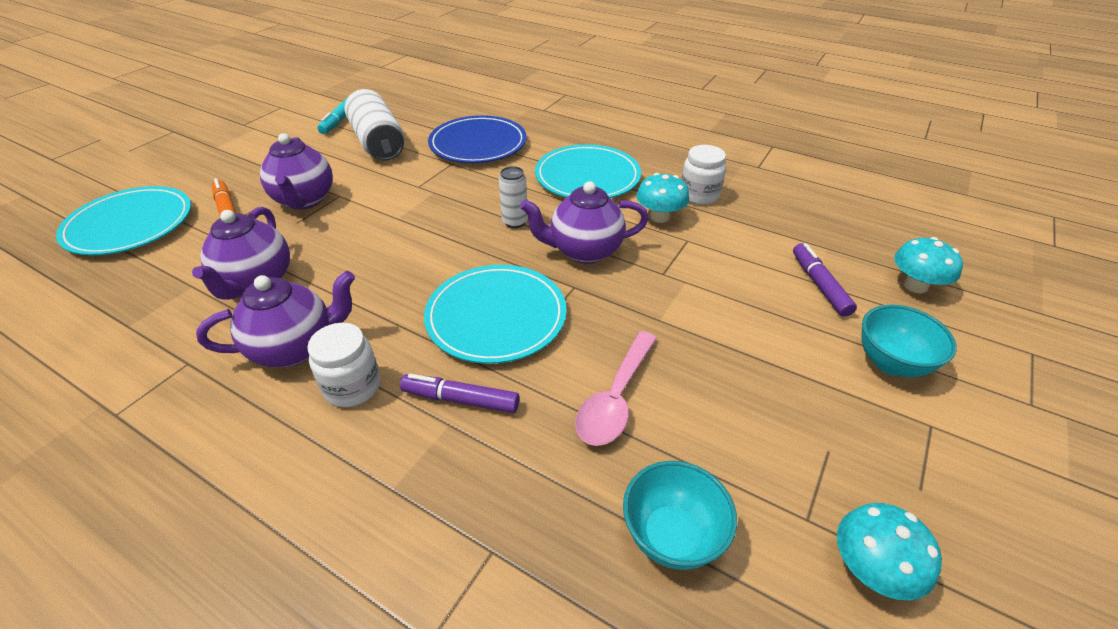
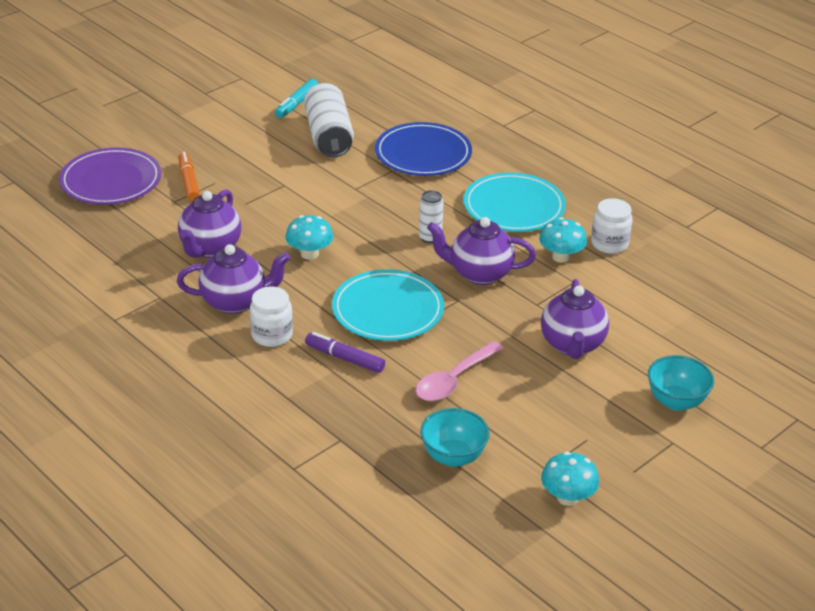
camera: 15 degrees right, 5 degrees down
(130, 225) = (111, 181): turquoise plate -> purple plate
(305, 200) = (254, 184): purple teapot -> purple teapot (572, 345)
(819, 285) = (663, 338): purple marker -> none
(915, 285) = (746, 355): turquoise mushroom -> turquoise mushroom (309, 254)

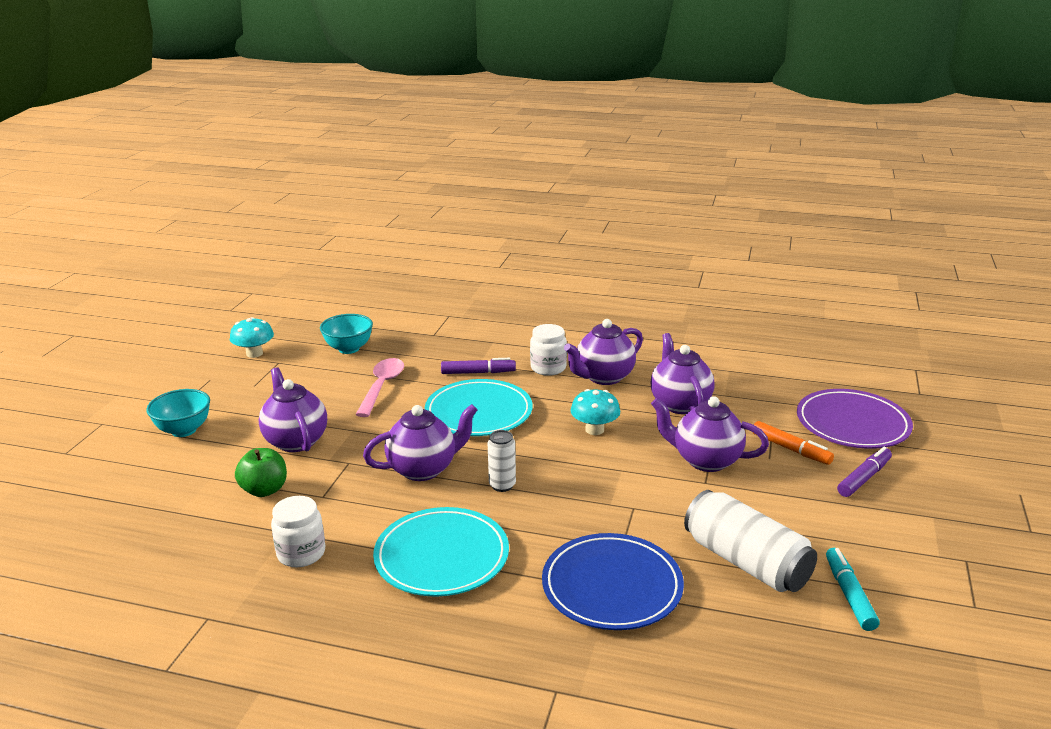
camera: 150 degrees right, 10 degrees down
(176, 147) = (864, 478): none -> purple marker
(261, 198) = (705, 460): none -> purple teapot
(561, 257) = (350, 517): turquoise mushroom -> none
(618, 305) = (264, 490): none -> green apple

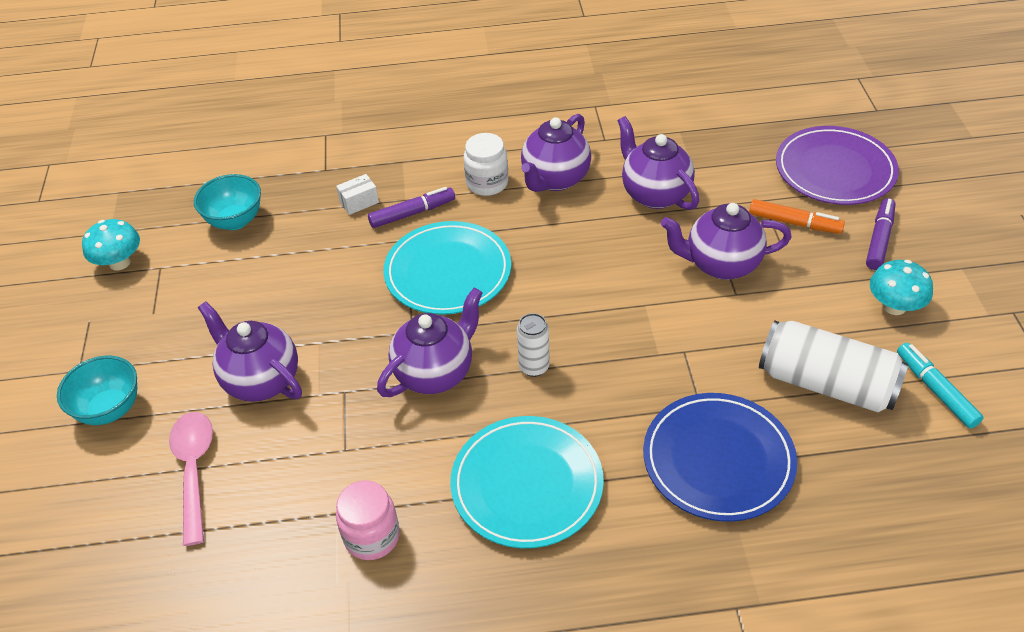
camera: 20 degrees left, 20 degrees up
(264, 490) = (271, 464): green apple -> none
(301, 553) = (372, 536): white jar -> pink jar
(382, 386) = (313, 267): pink spoon -> pink spoon (194, 470)
(444, 358) = (359, 202): none -> white box
(594, 430) = (587, 258): turquoise mushroom -> turquoise mushroom (894, 306)

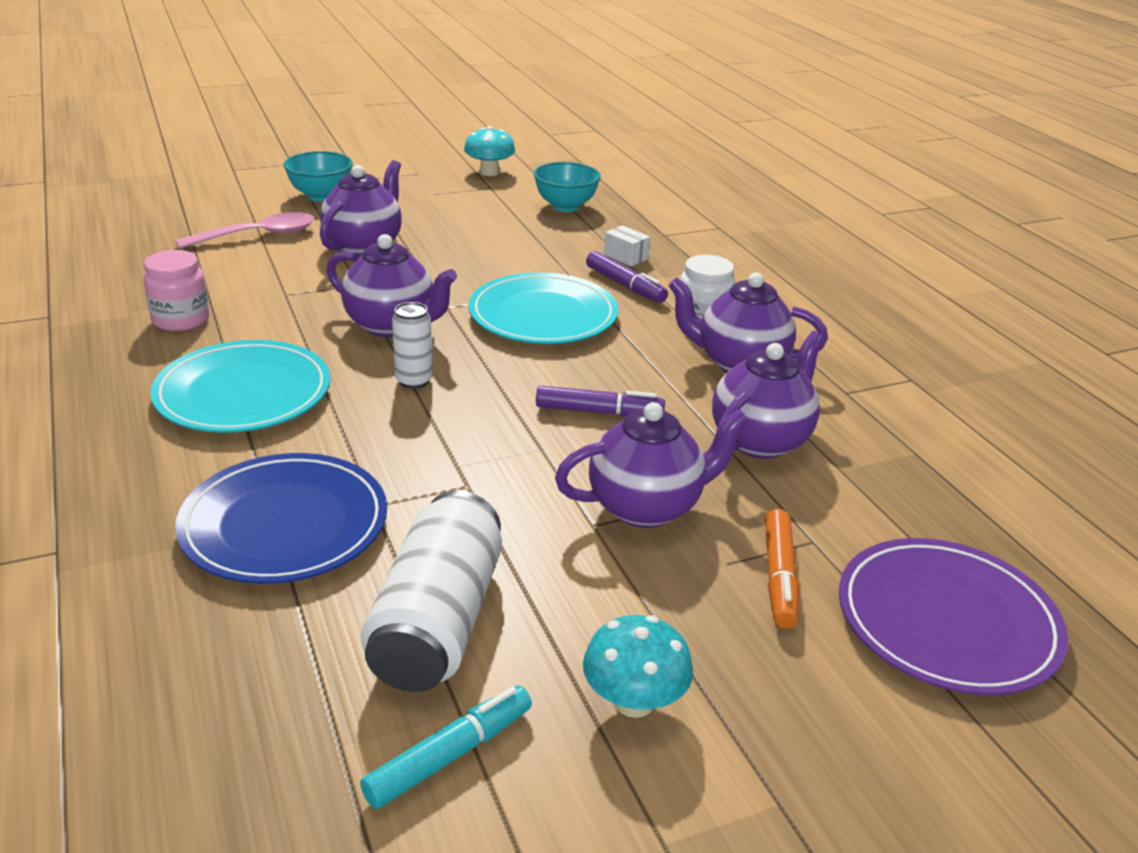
camera: 70 degrees right, 15 degrees down
(721, 264) = (647, 507): purple teapot -> purple teapot turned 90 degrees clockwise
(879, 239) = (796, 681): purple marker -> purple marker (599, 412)

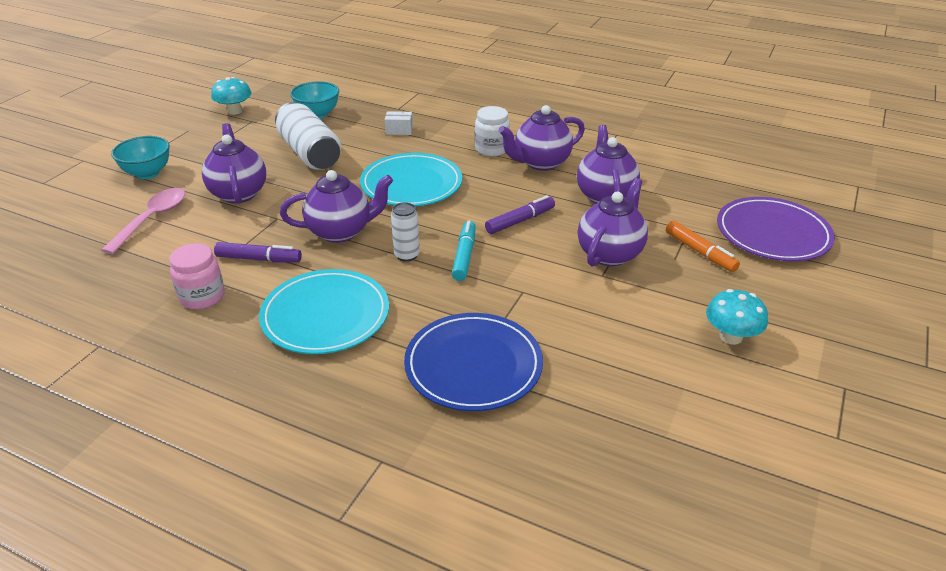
camera: 40 degrees left, 5 degrees up
(437, 621) = (614, 359): white can -> white can (309, 153)
(450, 755) = (708, 406): turquoise marker -> turquoise marker (464, 256)
(625, 286) = (425, 147): purple marker -> purple marker (259, 259)

